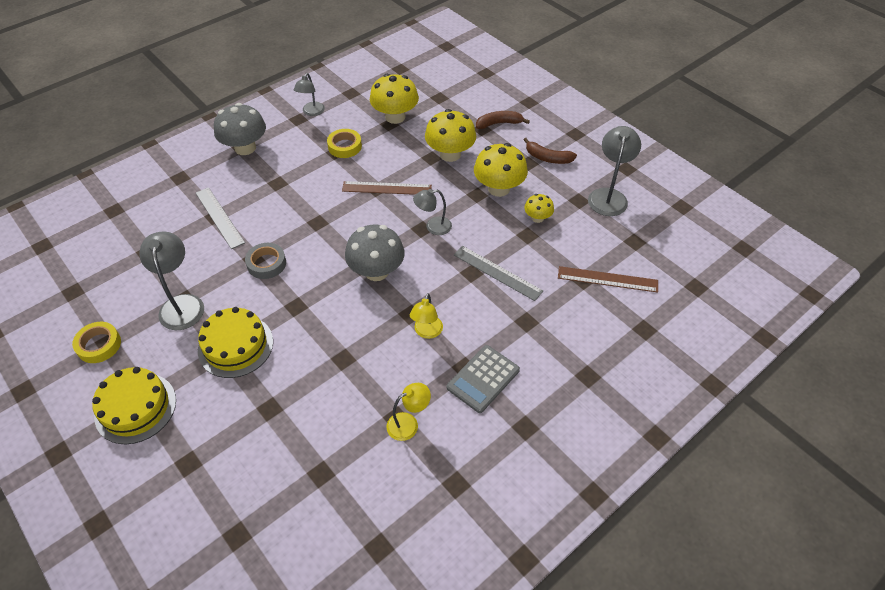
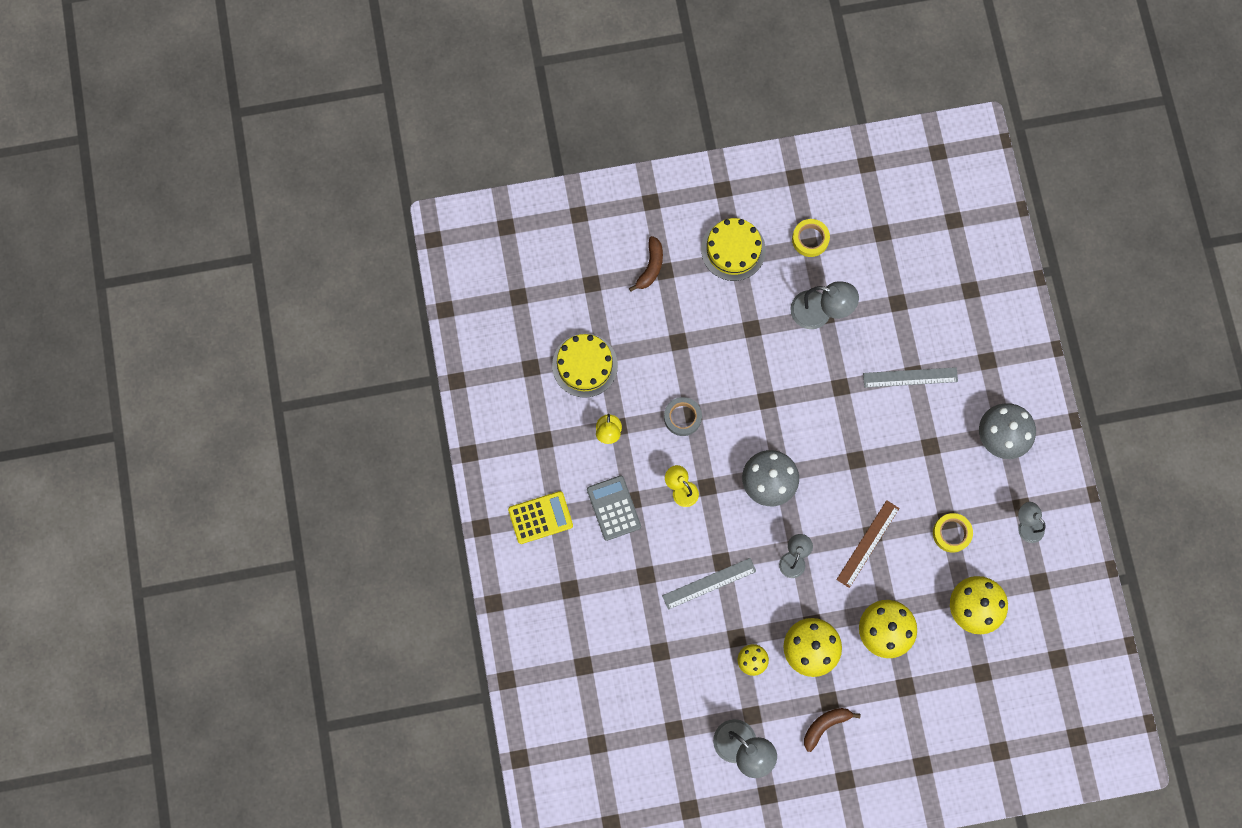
camera: 120 degrees right, 25 degrees up
(235, 346) = (751, 339): yellow cake -> yellow cake (585, 365)
(266, 264) = (828, 396): grey tape -> grey tape (682, 417)
(499, 123) = (904, 710): brown banana -> brown banana (650, 267)
(540, 440) = (540, 517): none -> yellow calculator
(607, 279) = (648, 673): brown ruler -> none

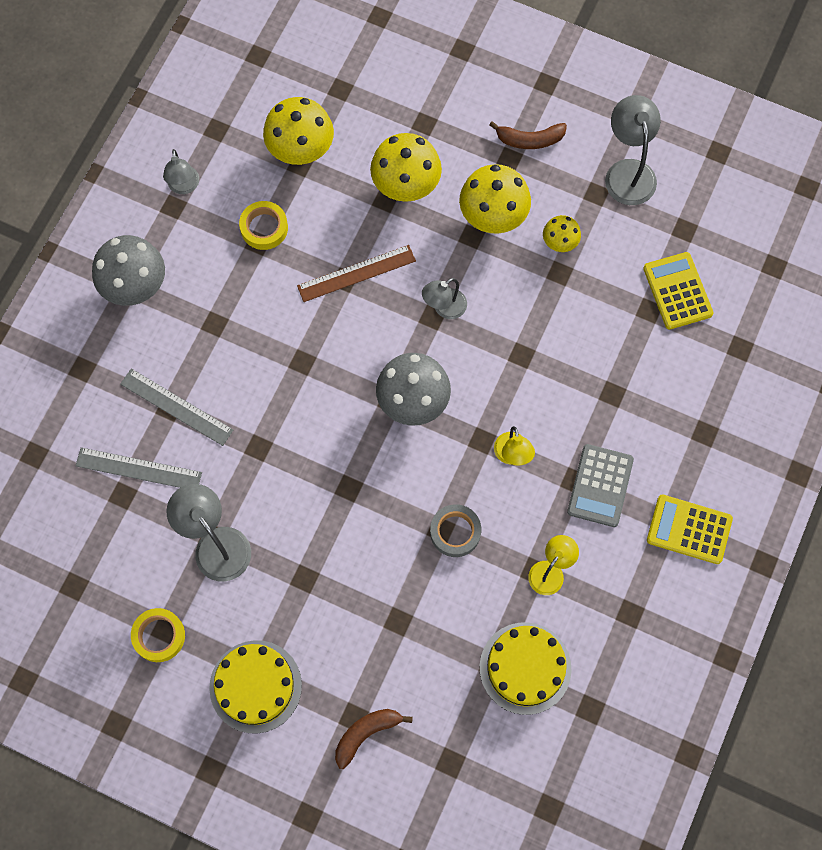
camera: 145 degrees left, 5 degrees down
(650, 679) = (677, 291): none -> yellow calculator
(709, 583) = (550, 342): grey ruler -> grey ruler (138, 469)

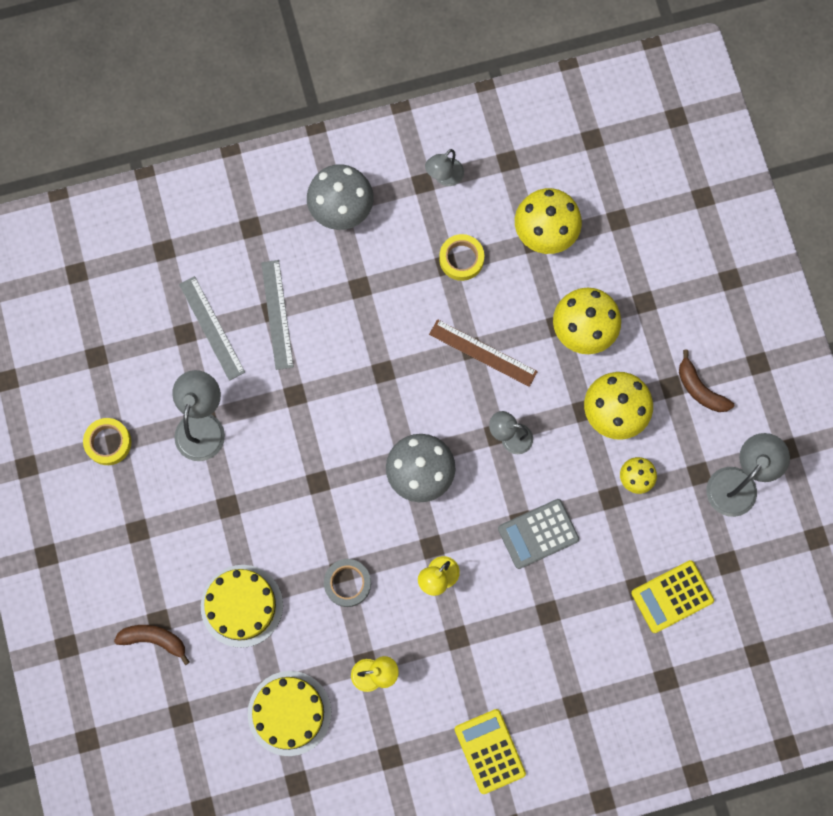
camera: 50 degrees right, 5 degrees up
(255, 686) = (126, 537): yellow cake -> yellow cake (241, 606)
(600, 485) = (469, 659): grey calculator -> grey calculator (538, 534)
(677, 291) = (672, 596): yellow calculator -> yellow calculator turned 150 degrees counterclockwise

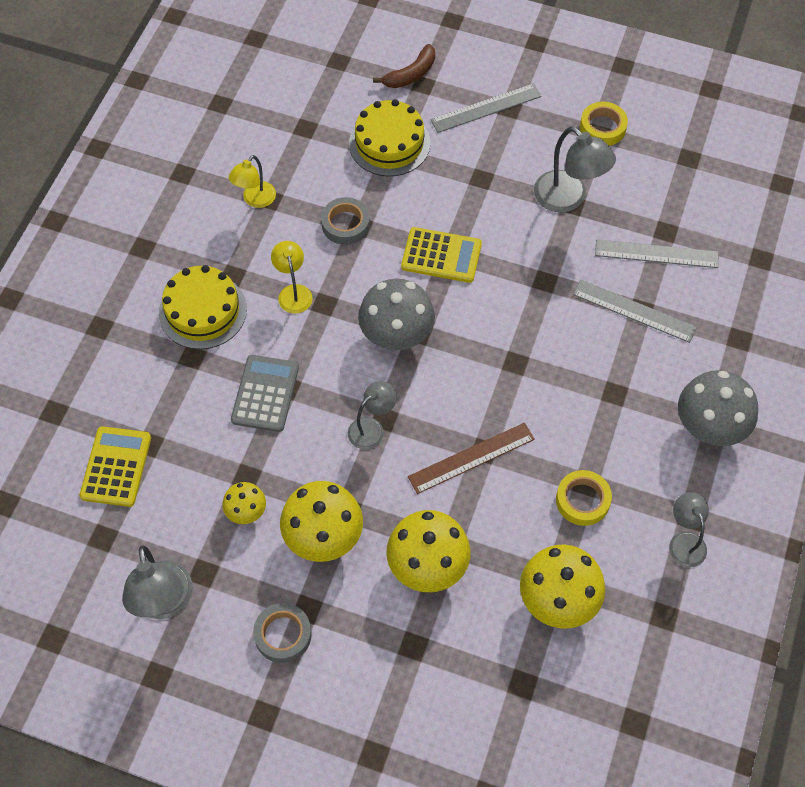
camera: 125 degrees right, 15 degrees down
(150, 551) = (486, 108): none -> grey ruler
(289, 713) = (277, 127): yellow cake -> yellow cake (203, 311)
(489, 751) = (123, 242): yellow calculator -> yellow calculator (441, 255)
(700, 389) = (283, 635): brown banana -> grey tape

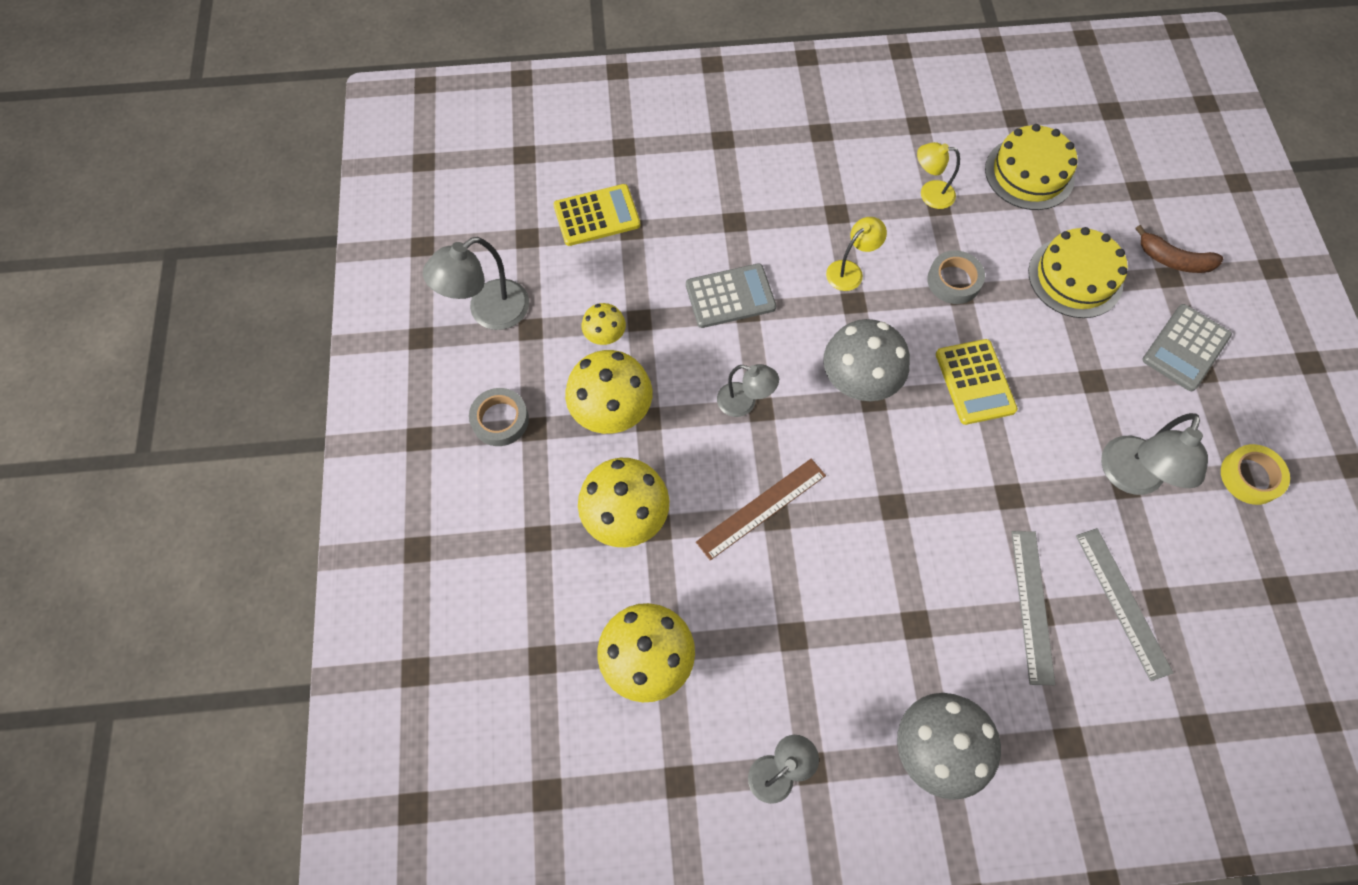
camera: 65 degrees right, 5 degrees up
(203, 311) = (785, 208): yellow cake -> yellow cake (1029, 173)
(471, 458) = (761, 508): brown ruler -> brown ruler turned 75 degrees counterclockwise
(486, 108) = (1185, 348): grey ruler -> grey calculator
(582, 500) = (771, 640): yellow tape -> none

